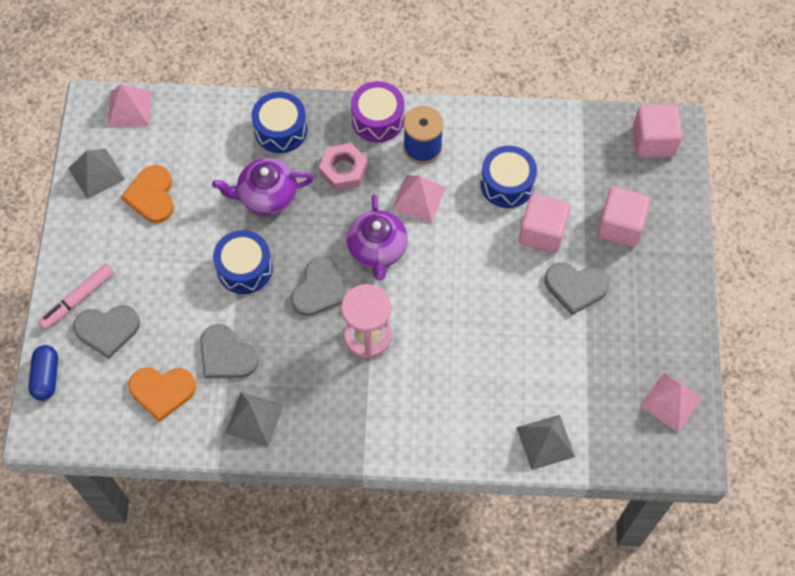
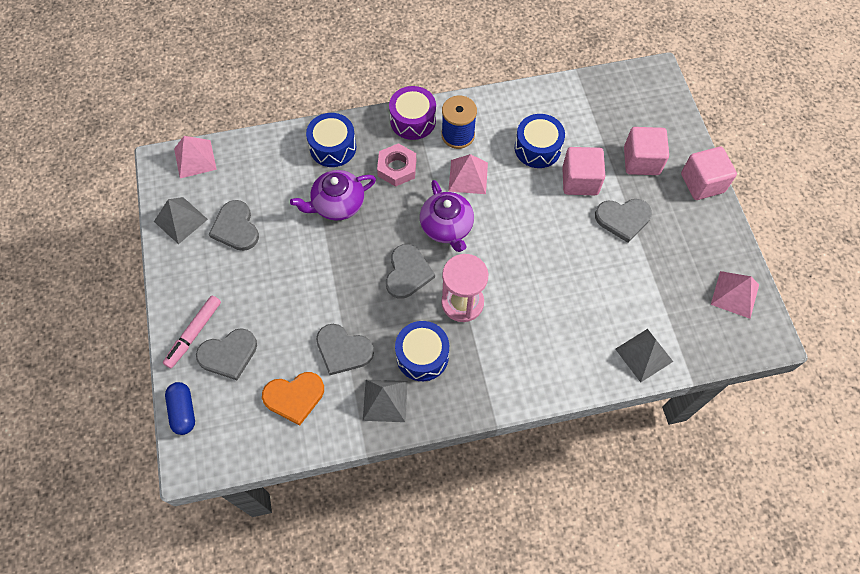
camera: 15 degrees left, 0 degrees up
(152, 196) = (236, 228): orange heart -> grey heart
(244, 268) = (336, 270): blue drum -> blue drum (422, 356)
(653, 141) = (643, 88): pink cube -> pink cube (702, 183)

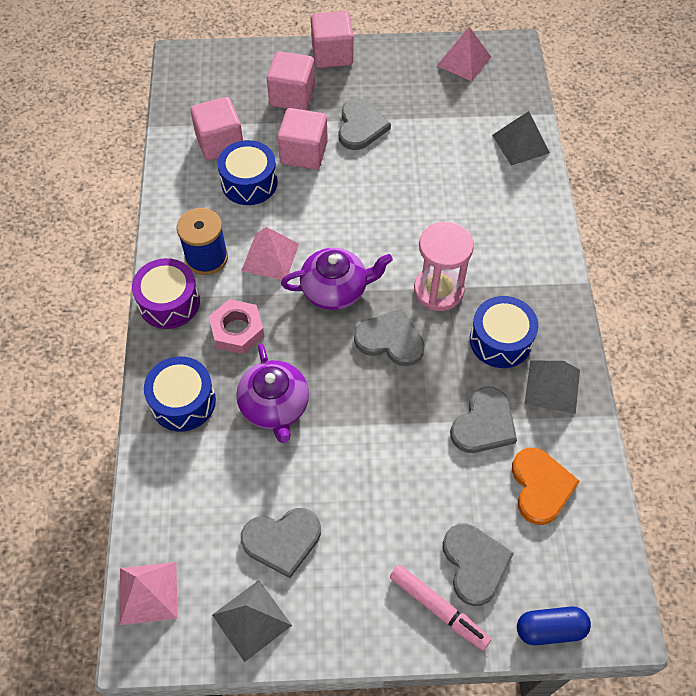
camera: 80 degrees left, 5 degrees down
(573, 120) = (220, 143): none -> pink cube

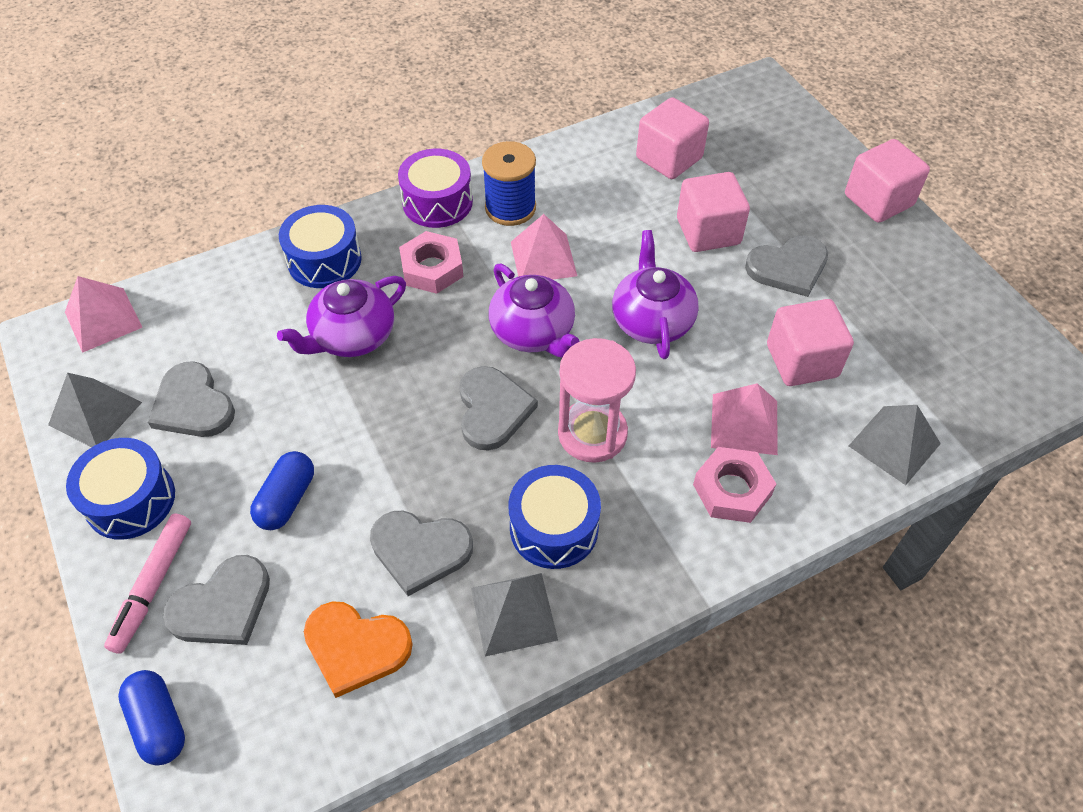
camera: 65 degrees right, 5 degrees down
(249, 183) = (632, 202): blue drum -> blue drum (130, 500)
(292, 96) = (784, 190): pink cube -> pink cube (802, 361)
(363, 218) = (651, 320): none -> purple teapot
(404, 496) = (287, 499): none -> blue capsule
(464, 61) = (986, 331): pink pyramid -> pink pyramid (744, 423)
(515, 235) = (732, 490): none -> pink nut
(540, 486) = (356, 647): orange heart -> orange heart turned 45 degrees clockwise

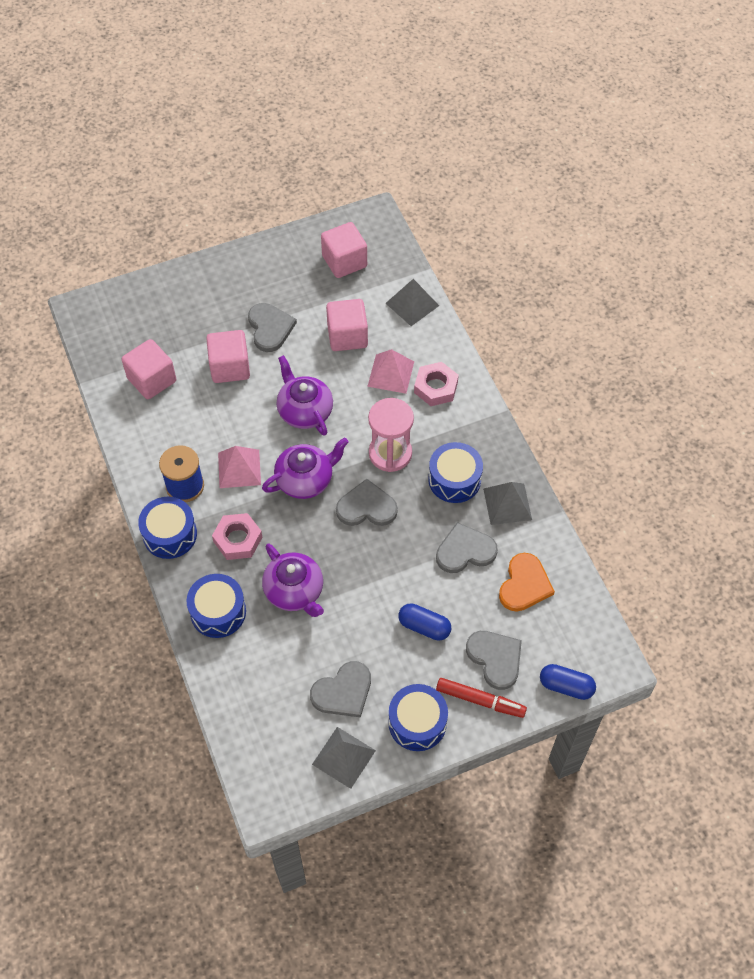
camera: 85 degrees left, 5 degrees up
(103, 319) = (255, 766): pink pyramid -> none
(152, 586) = (480, 700): pink marker -> red marker
(159, 723) = (566, 686): blue capsule -> blue capsule turned 45 degrees clockwise
(420, 550) = (465, 551): grey heart -> grey heart turned 120 degrees counterclockwise
(437, 202) = (170, 534): purple drum -> blue drum
(651, 320) = (304, 410): purple teapot -> purple teapot turned 60 degrees clockwise
(878, 200) = (218, 267): pink cube -> pink cube (344, 261)

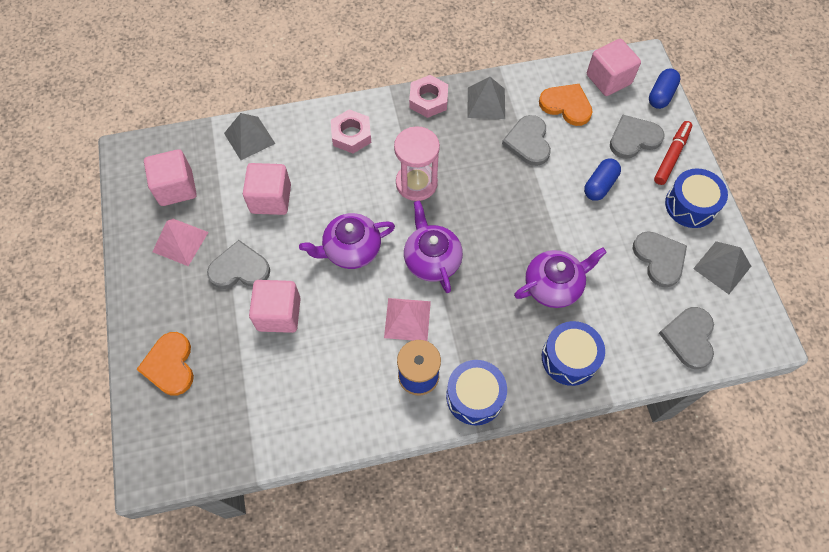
camera: 80 degrees left, 5 degrees up
(152, 380) = (274, 397): pink cube -> pink cube (608, 79)
(172, 300) = (170, 365): none -> orange heart
(238, 539) = (490, 330): pink nut -> pink nut (428, 100)
(366, 507) = (471, 211): grey heart -> grey heart (689, 338)
(390, 373) = (326, 169): pink pyramid -> pink pyramid (180, 242)
(454, 479) = (454, 137): blue drum -> none

